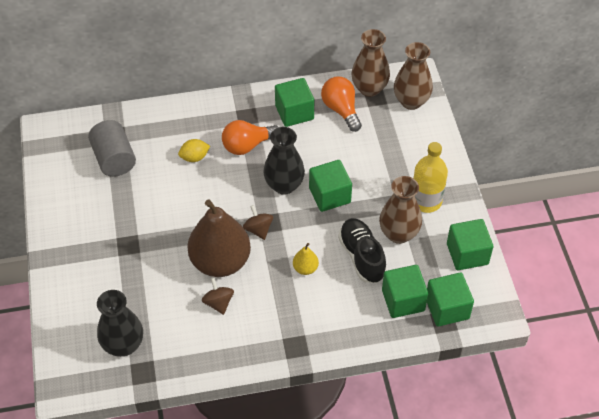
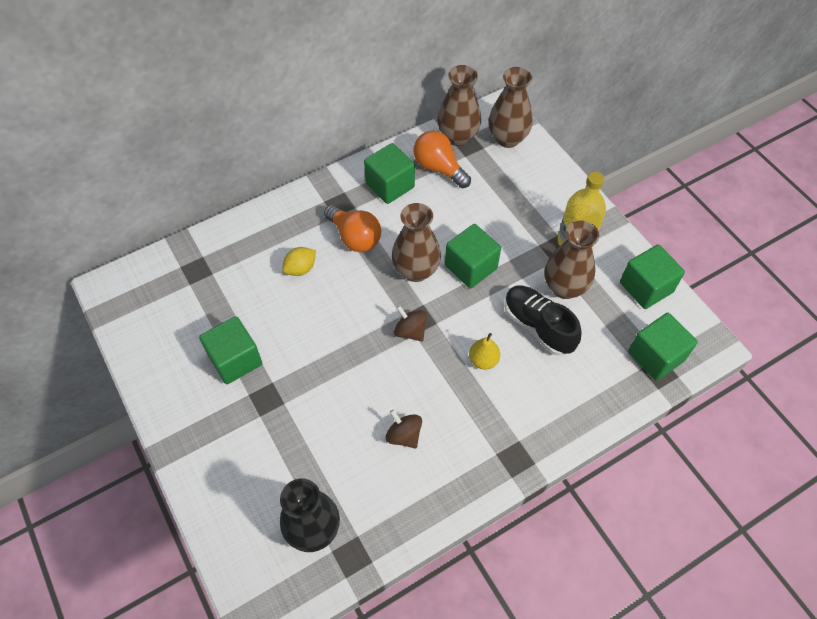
camera: 20 degrees left, 5 degrees up
(114, 159) = (207, 299): grey cylinder -> none
(220, 261) = (384, 384): brown pear -> none
(247, 145) = (355, 237): orange light bulb -> orange light bulb turned 90 degrees counterclockwise
(284, 185) = (416, 270): black vase -> brown vase
(403, 300) = (606, 362): green cube -> green cube (235, 360)

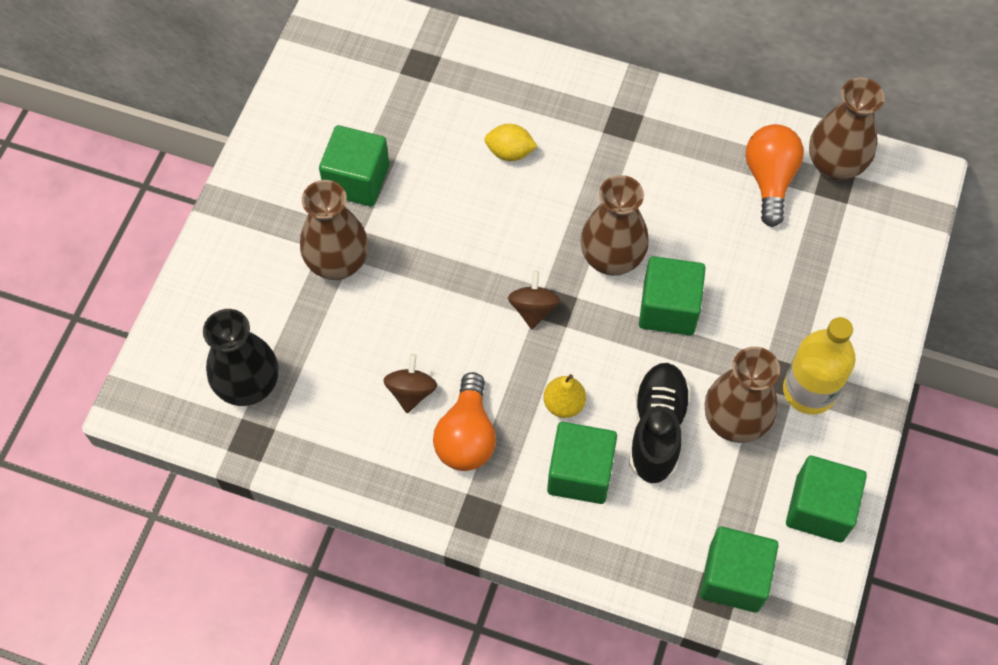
camera: 50 degrees right, 5 degrees up
(355, 237) = (596, 170): orange light bulb -> orange light bulb (466, 436)
(390, 185) = (696, 151): green cube -> green cube (580, 473)
(507, 138) = (887, 217): brown vase -> brown vase (338, 263)

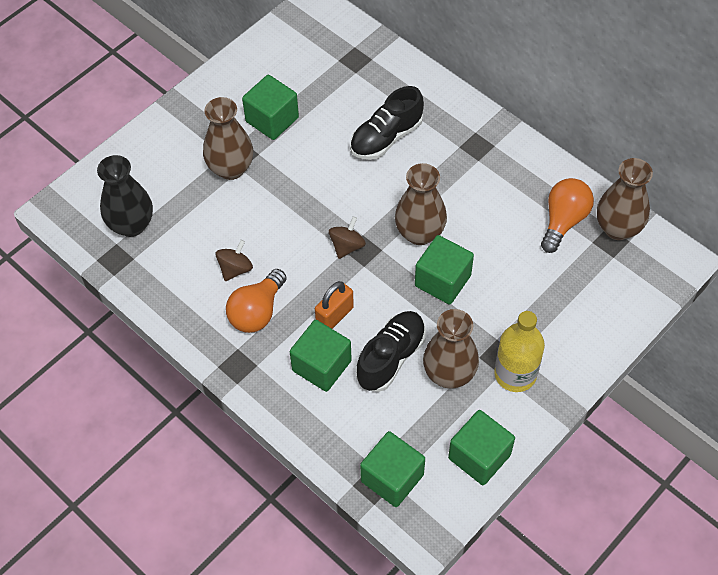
camera: 25 degrees right, 5 degrees down
(510, 152) = (386, 138): yellow lemon -> black shoe
(564, 404) = (334, 316): yellow pear -> orange padlock

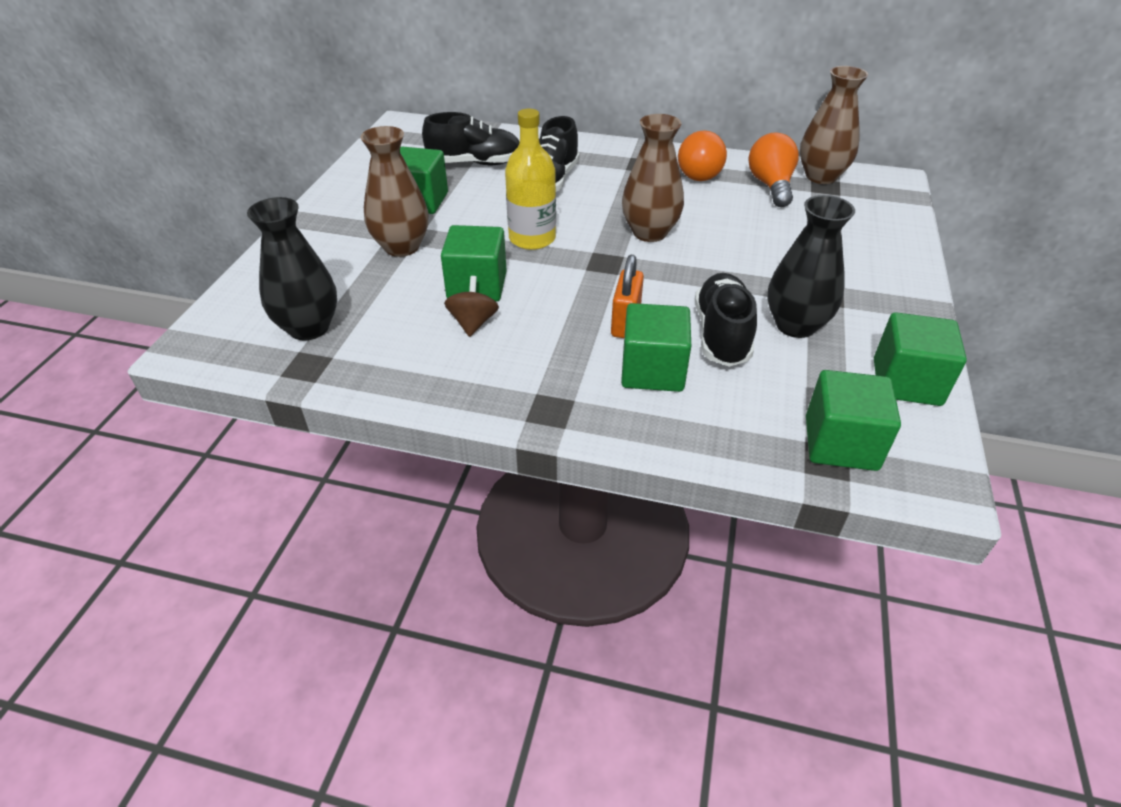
camera: 30 degrees left, 15 degrees down
(257, 311) = (531, 350): orange light bulb -> orange light bulb (697, 172)
(342, 87) = (475, 163): none -> black shoe
(347, 246) = (585, 264): brown spinning top -> none
(442, 281) = (709, 258): green cube -> green cube (477, 286)
(449, 374) = (795, 325): brown vase -> black vase
(515, 374) = (858, 301): yellow bottle -> yellow bottle (532, 238)

